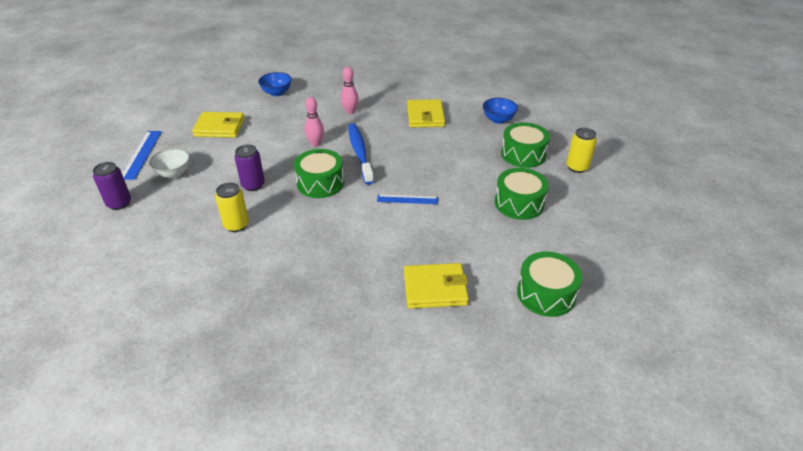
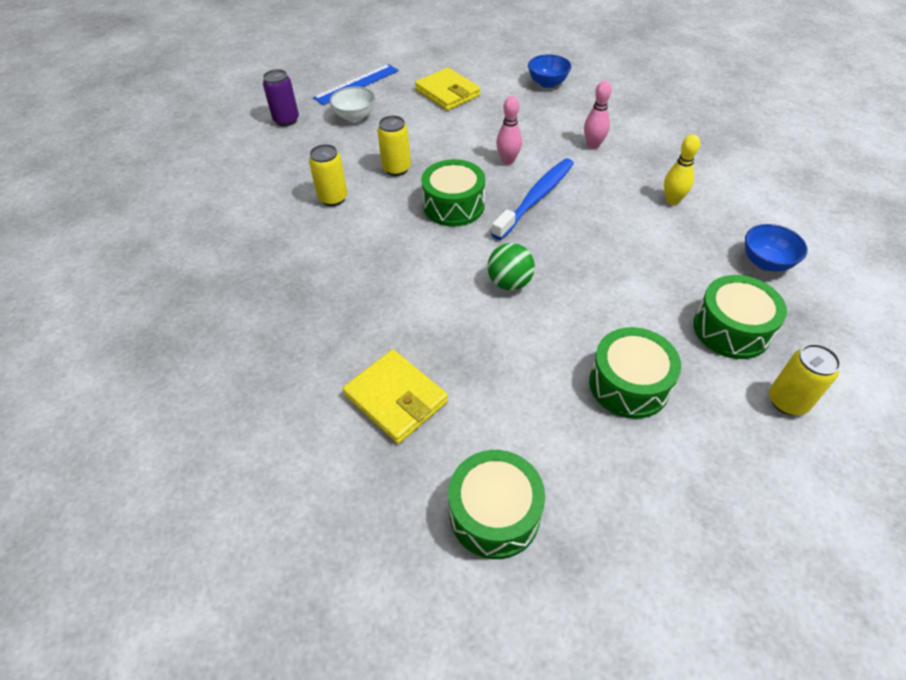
camera: 50 degrees right, 10 degrees up
(253, 185) = (396, 168): purple can -> yellow can
(407, 199) = (509, 283): blue ruler -> green ball
(425, 116) = (672, 200): yellow wallet -> yellow bowling pin

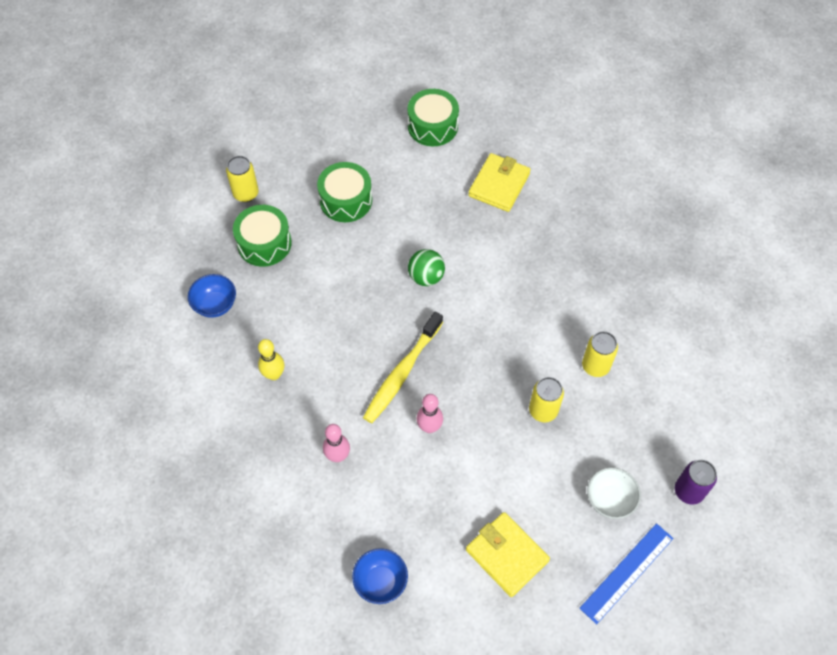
camera: 175 degrees right, 10 degrees up
(396, 399) = (499, 185): yellow wallet -> yellow wallet turned 75 degrees clockwise
(453, 205) = (479, 360): green drum -> none
(536, 198) = (402, 373): blue toothbrush -> yellow toothbrush

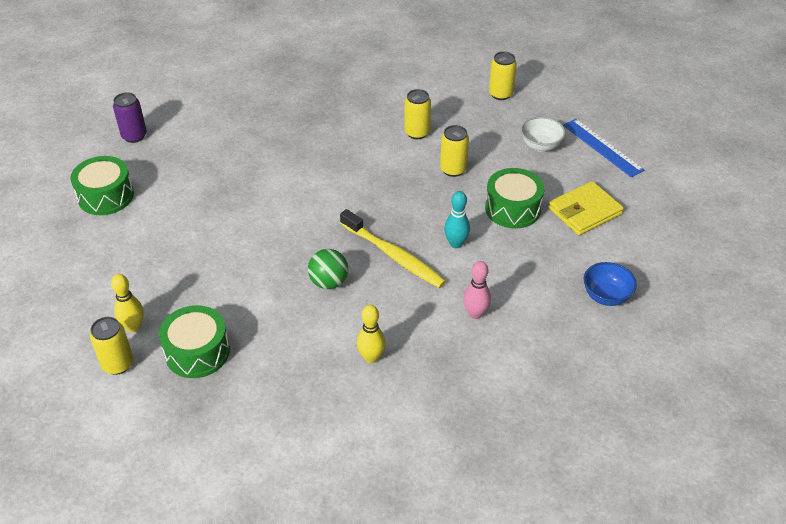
camera: 80 degrees left, 15 degrees down
(215, 305) = (265, 405): blue bowl -> none
(285, 192) = (133, 326): none -> yellow bowling pin
(346, 200) = (169, 275): green drum -> green drum (512, 208)
(426, 277) = (290, 225): green ball -> green ball (329, 282)
(429, 427) = (456, 244): pink bowling pin -> turquoise bowling pin
(499, 185) = (203, 160): yellow wallet -> none
(688, 491) = (537, 104): purple can -> purple can (134, 136)
(695, 447) = (500, 94): none -> yellow can

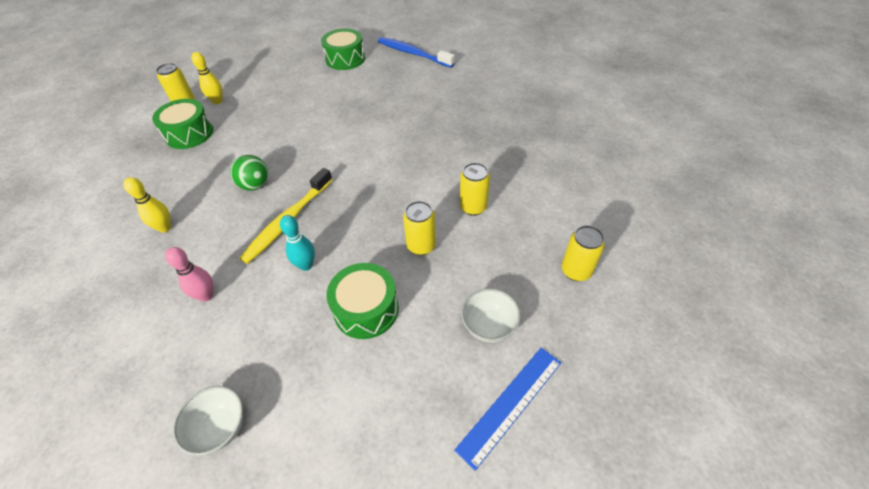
camera: 80 degrees right, 5 degrees up
(134, 136) = (413, 53): purple can -> blue toothbrush
(584, 211) = (372, 390): yellow wallet -> none
(606, 296) = (220, 428): blue bowl -> white bowl

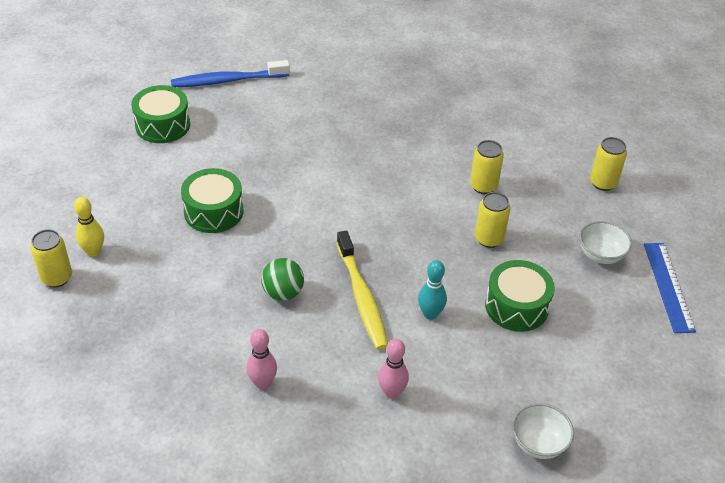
camera: 50 degrees left, 5 degrees down
(165, 227) = (262, 383): yellow bowling pin -> pink bowling pin
(189, 133) = (124, 300): green drum -> green drum (213, 211)

